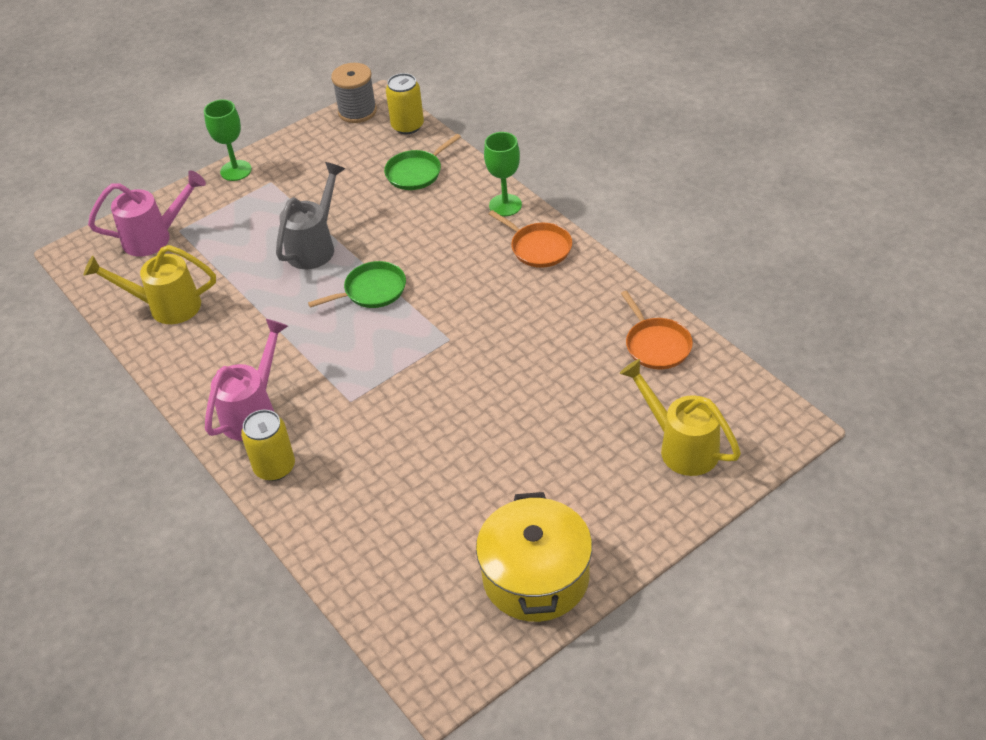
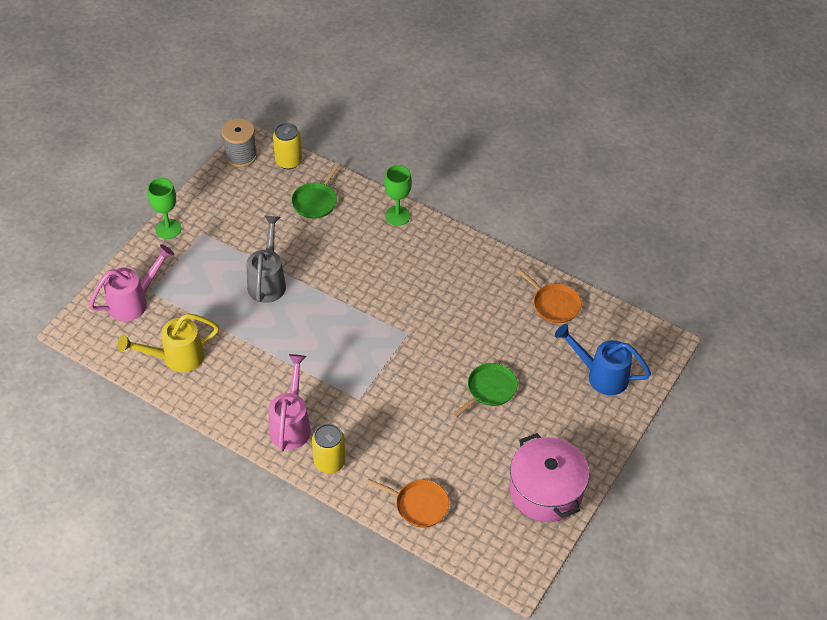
camera: 25 degrees left, 5 degrees up
(372, 290) = (331, 308): green pan -> green pan (489, 389)
(536, 577) = (546, 491): yellow pot -> pink pot
(538, 247) = (438, 246): orange pan -> orange pan (419, 505)
(680, 446) = (600, 375): yellow watering can -> blue watering can

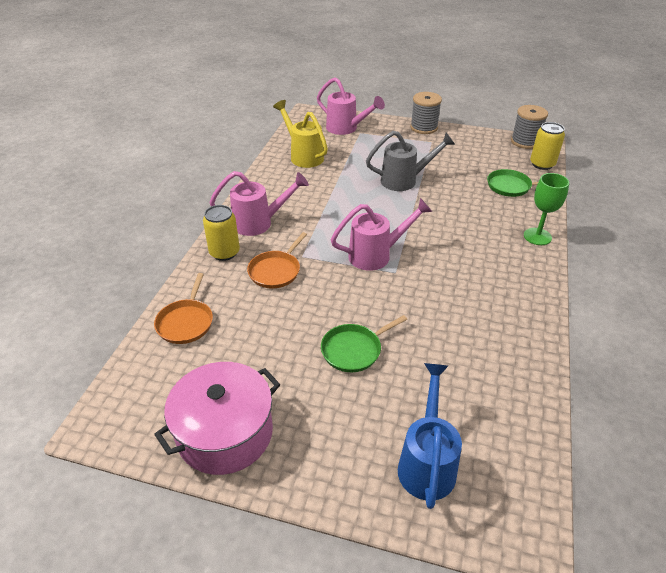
camera: 75 degrees right, 10 degrees down
(168, 229) = (424, 127): green goblet -> grey spool
(379, 340) = (377, 255): none -> pink watering can
(489, 389) = (354, 350): green pan -> green pan turned 120 degrees clockwise
(554, 304) = (511, 387): orange pan -> orange pan (276, 271)

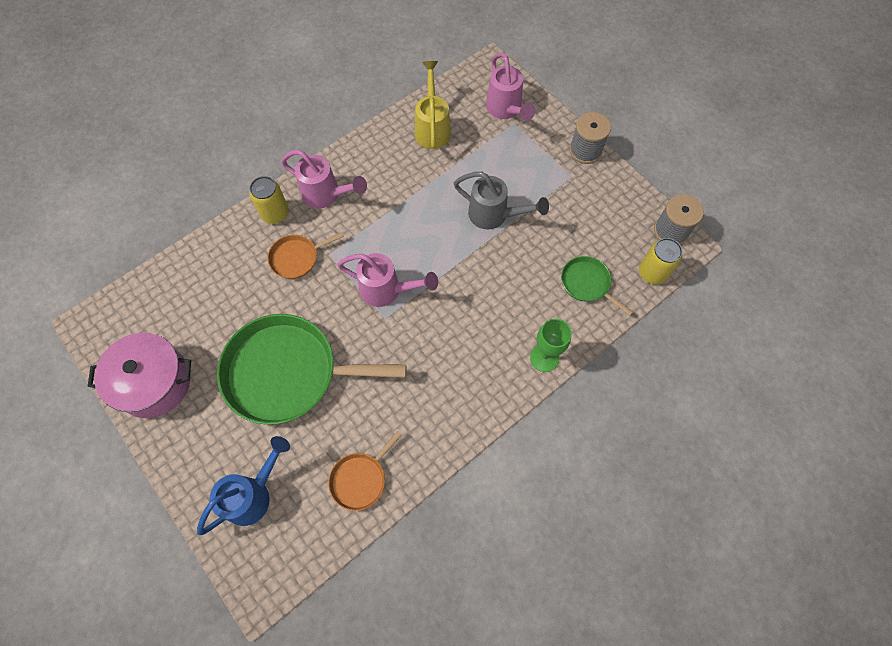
camera: 35 degrees right, 25 degrees up
(186, 322) = (198, 269): orange pan -> orange pan (360, 479)
(354, 350) = (287, 372): green pan -> green pan, size x2.16

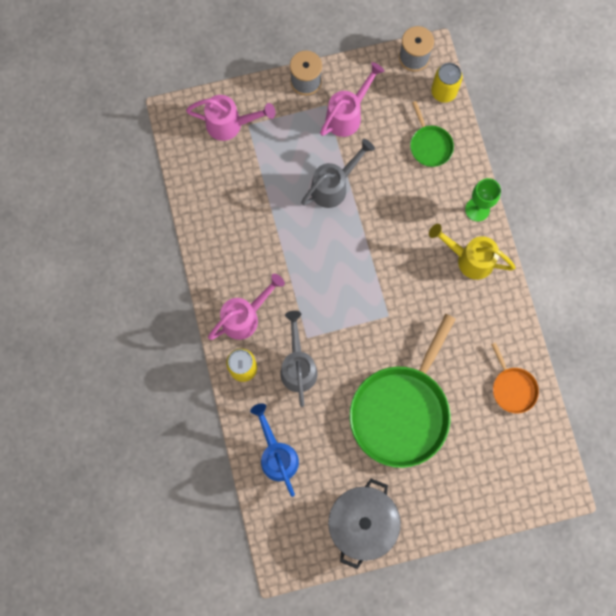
camera: 65 degrees left, 10 degrees up
(154, 382) = (362, 522): pink pot -> grey pot
(253, 494) = (490, 472): blue watering can -> blue watering can (277, 454)
(297, 258) = (298, 366): orange pan -> grey watering can
(387, 290) = (364, 303): pink watering can -> pink watering can (348, 115)
(432, 128) = (218, 196): yellow watering can -> yellow watering can (469, 259)
(587, 283) = (430, 145): green pan -> green pan turned 90 degrees counterclockwise

